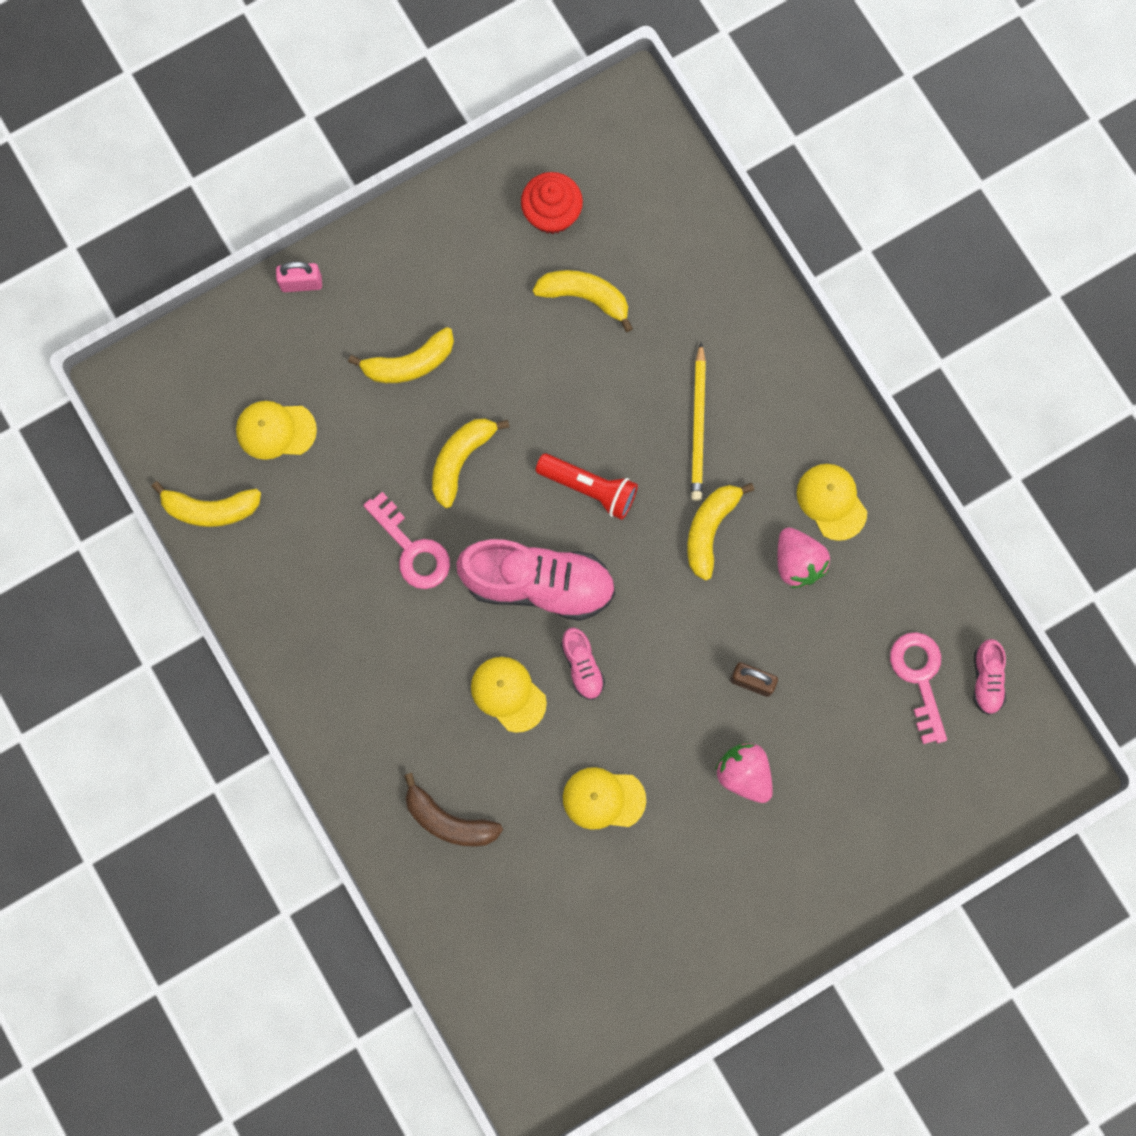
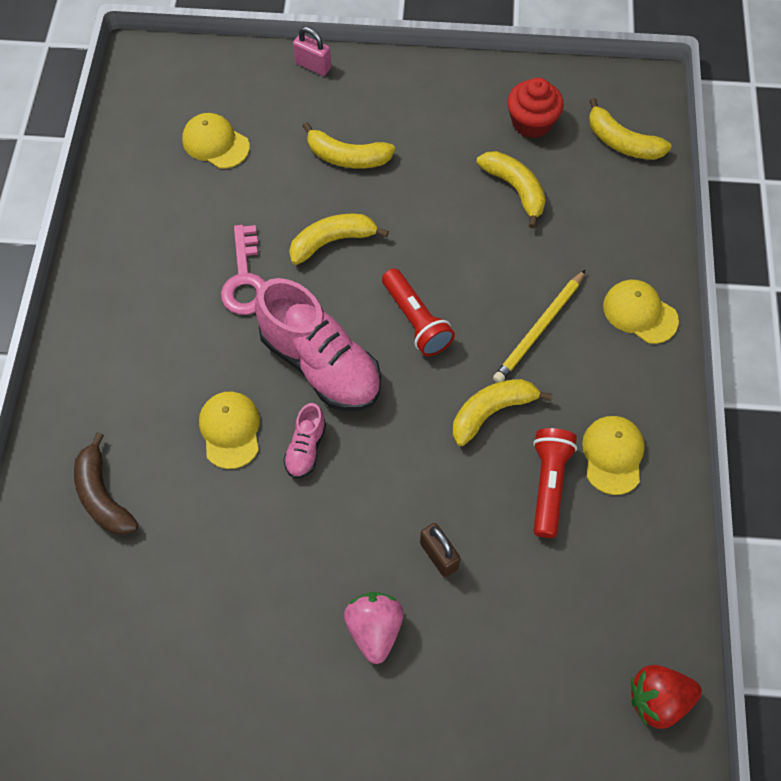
camera: 35 degrees right, 15 degrees down
(210, 509) = (126, 165): yellow banana -> yellow banana (622, 142)
(603, 799) = (239, 566): yellow cap -> yellow cap (640, 313)
(797, 562) = (549, 484): pink strawberry -> red flashlight
(919, 678) = (594, 655): pink key -> none
(986, 679) = (658, 699): pink shoe -> red strawberry

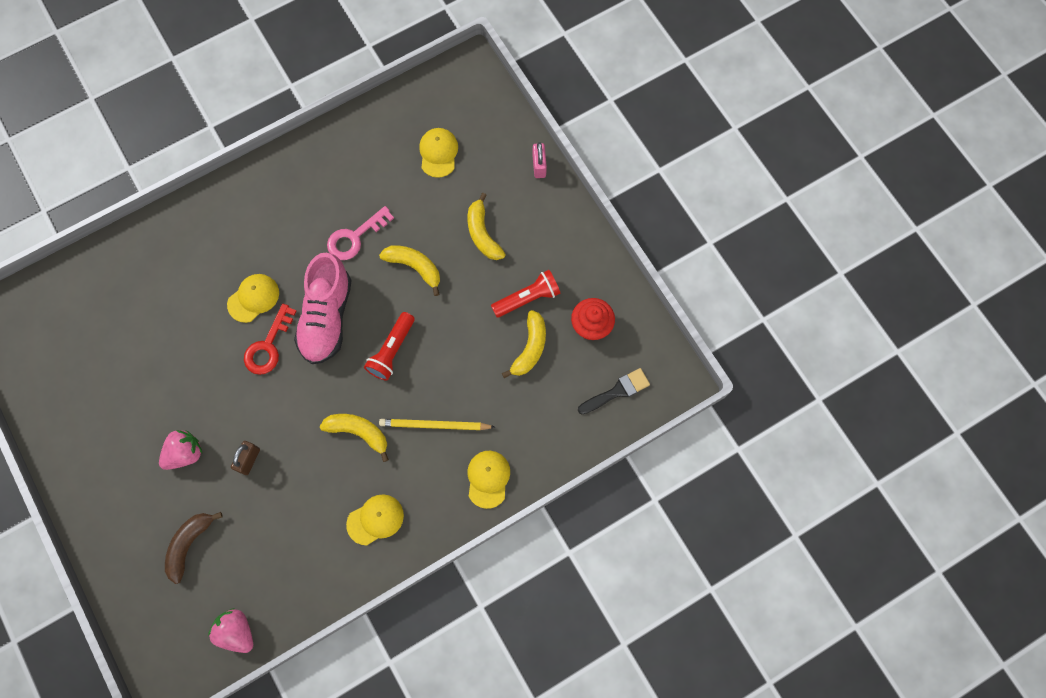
camera: 55 degrees right, 10 degrees up
(103, 496) = (173, 262): brown banana -> brown banana (189, 544)
(306, 448) = (268, 346): pink shoe -> red key
(549, 484) = (332, 494): red flashlight -> red flashlight (527, 298)
(622, 142) = (617, 391): yellow banana -> black brush
(658, 699) = (237, 631): red strawberry -> pink strawberry

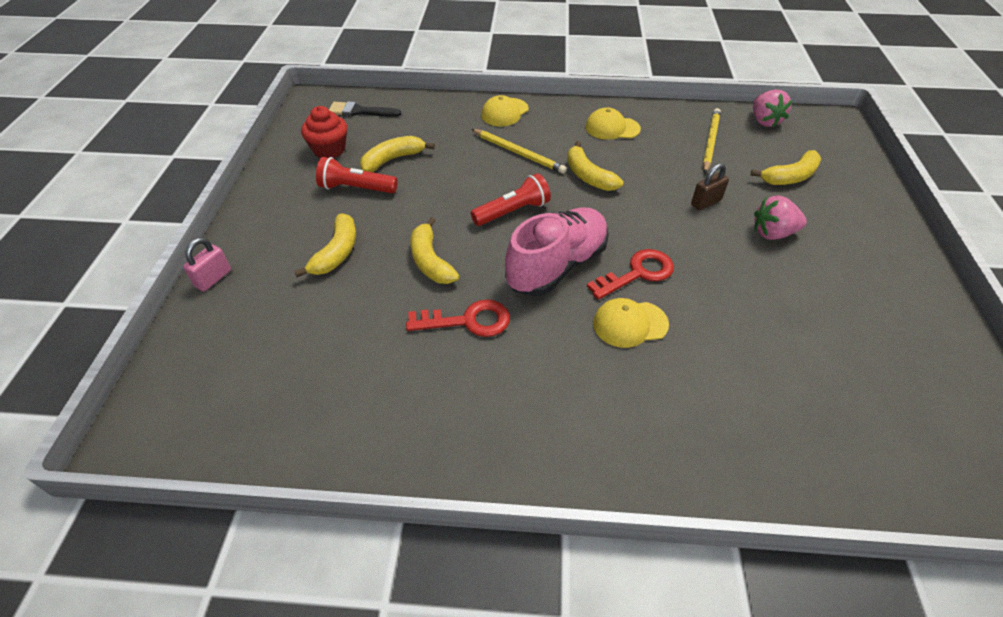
camera: 145 degrees left, 25 degrees down
(189, 544) = (790, 177): brown banana -> yellow banana
(276, 556) = (710, 142): none -> yellow pencil
(355, 237) = (467, 321): pink key -> red key
(438, 153) = (291, 354): yellow cap -> none

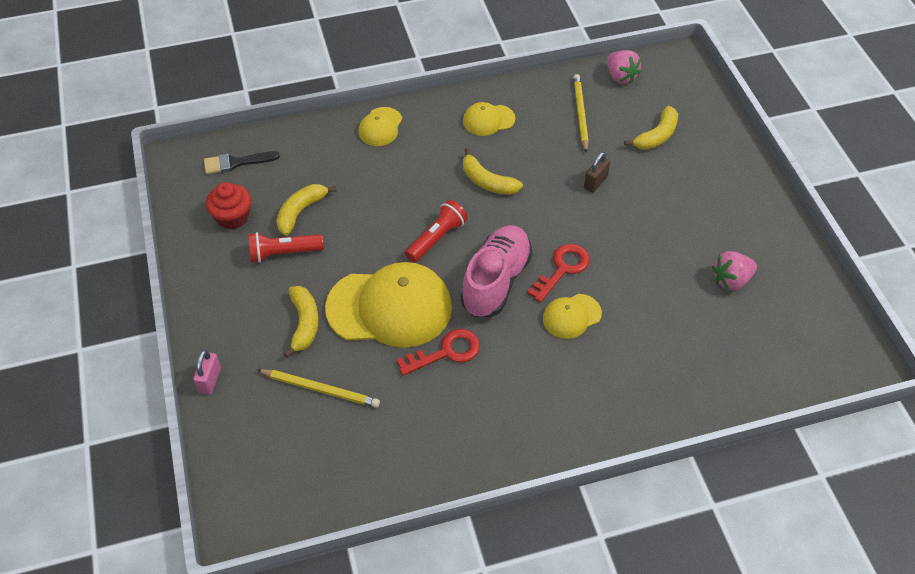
camera: 20 degrees left, 5 degrees up
(430, 261) = (389, 307): yellow banana -> yellow cap
(518, 153) = (414, 172): yellow pencil -> yellow pencil (320, 389)
(772, 233) = (656, 199): pink strawberry -> pink strawberry (731, 280)

